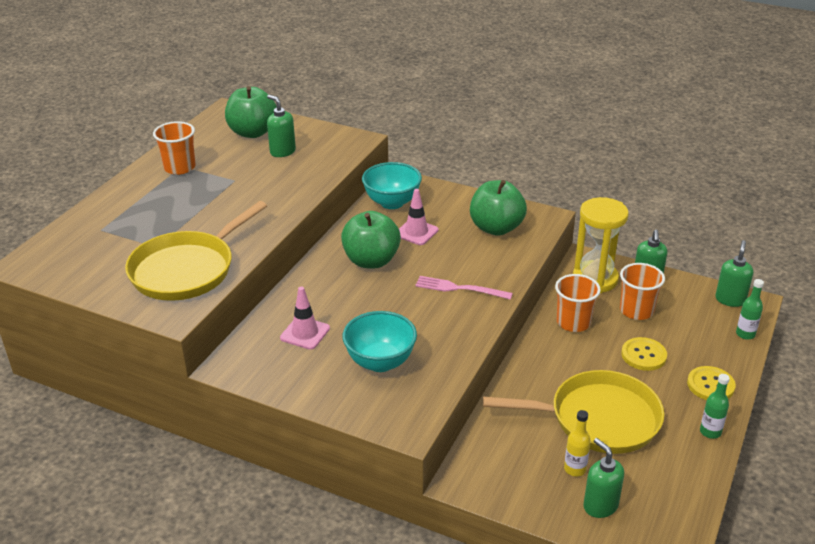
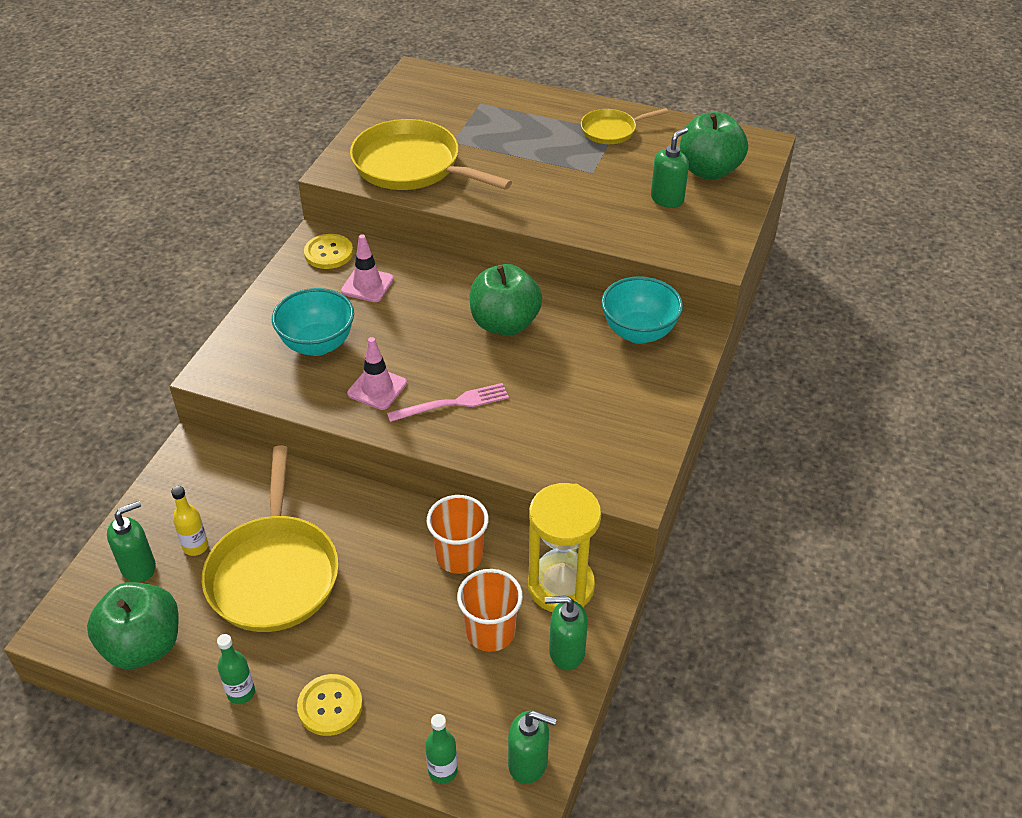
camera: 85 degrees right, 10 degrees up
(179, 167) = (611, 130): orange cup -> yellow pan
(416, 232) = (572, 359): pink traffic cone -> pink traffic cone (377, 388)
(459, 288) = (453, 403): pink fork -> pink fork turned 60 degrees clockwise
(496, 228) = (595, 437): green apple -> green apple (143, 645)
(643, 355) = (392, 632): yellow button -> yellow button (328, 253)

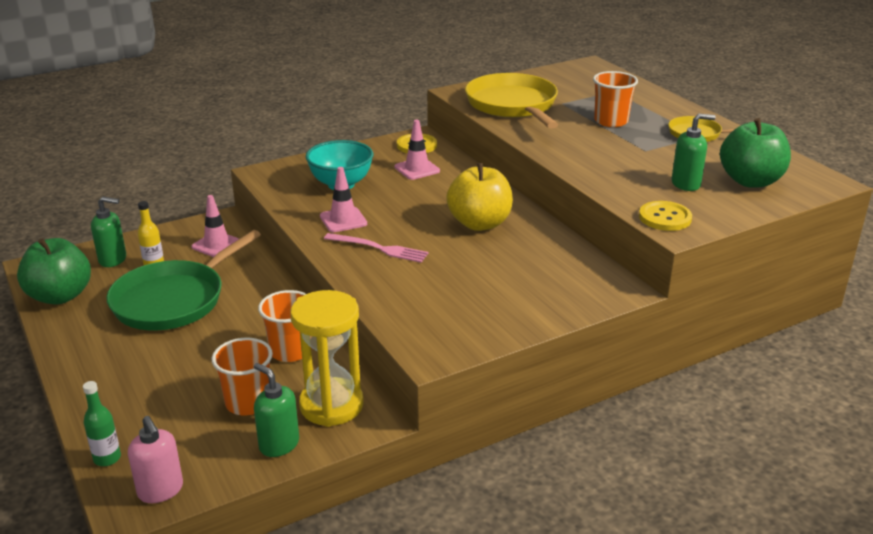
camera: 40 degrees right, 15 degrees down
(229, 482) = (217, 245): none -> pink traffic cone
(241, 693) = (69, 347): green bottle -> none
(274, 573) = (173, 300): yellow pan -> green pan
(330, 706) = (101, 382): yellow button -> yellow button (665, 218)
(504, 323) = (479, 223): green apple -> yellow apple
(523, 147) = (611, 121): none -> orange cup
(528, 763) = (161, 491): green soap dispenser -> pink soap dispenser
(638, 332) = (575, 269): turquoise bowl -> none

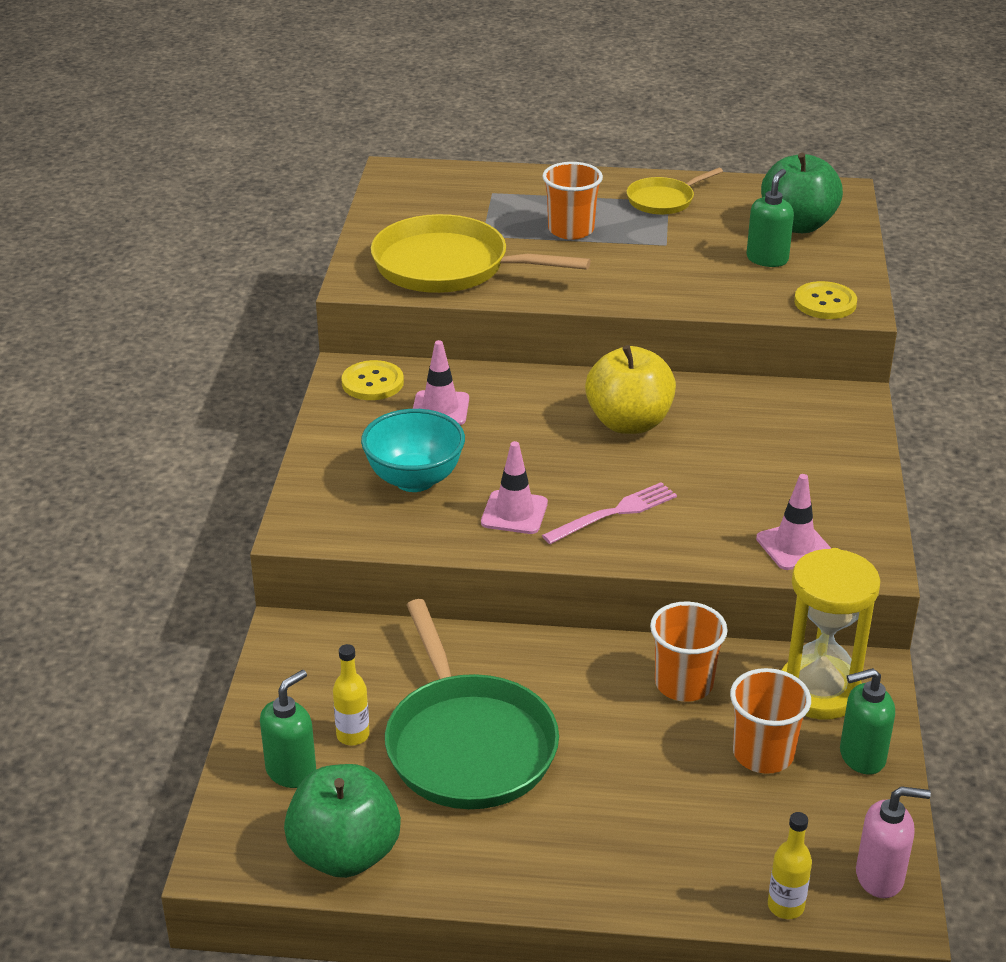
camera: 55 degrees left, 5 degrees up
(107, 458) = (785, 906): green bottle -> yellow bottle
(217, 245) = (357, 659): pink traffic cone -> pink traffic cone (794, 546)

